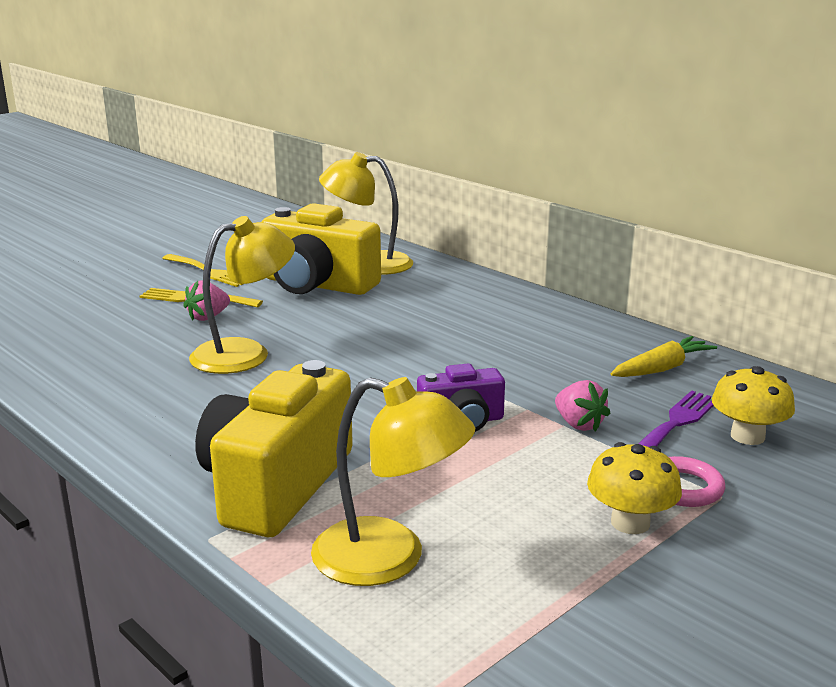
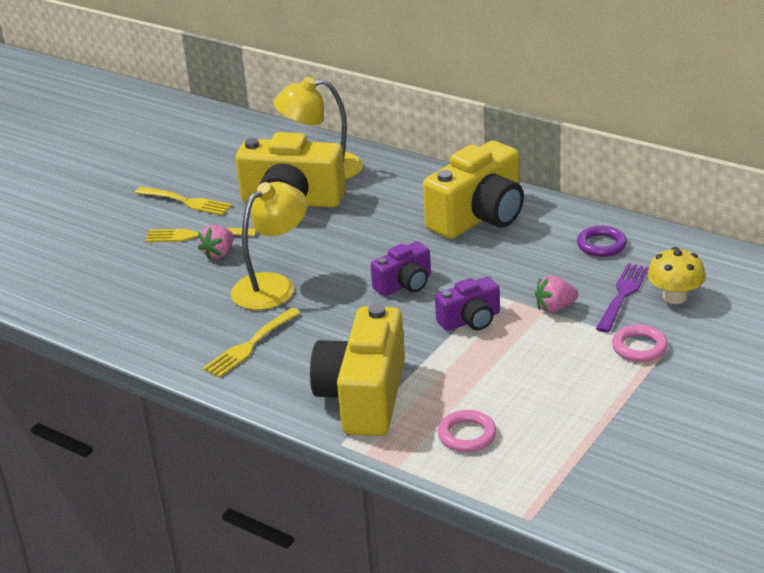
camera: 10 degrees left, 10 degrees up
(175, 406) = (250, 345): none -> yellow fork
(389, 559) = (467, 435): yellow lamp -> pink ring
(399, 373) = (405, 284): none -> purple camera
(520, 323) = (479, 217): none -> yellow camera
(579, 424) = (555, 308): pink strawberry -> pink strawberry turned 120 degrees clockwise
(630, 523) = (611, 380): yellow mushroom -> none
(662, 368) = (601, 245): yellow carrot -> purple ring

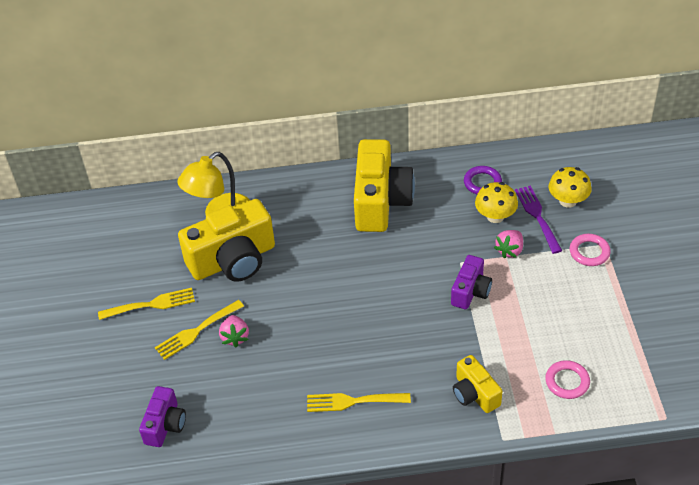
camera: 40 degrees left, 15 degrees up
(250, 345) = (353, 401): yellow fork -> yellow fork turned 90 degrees clockwise
(273, 285) = (308, 342): yellow lamp -> none
(364, 397) = (474, 394): yellow camera -> yellow camera, size x0.54
(405, 284) = (396, 287): purple camera -> purple camera (165, 425)
(578, 275) = (495, 216): none -> yellow mushroom

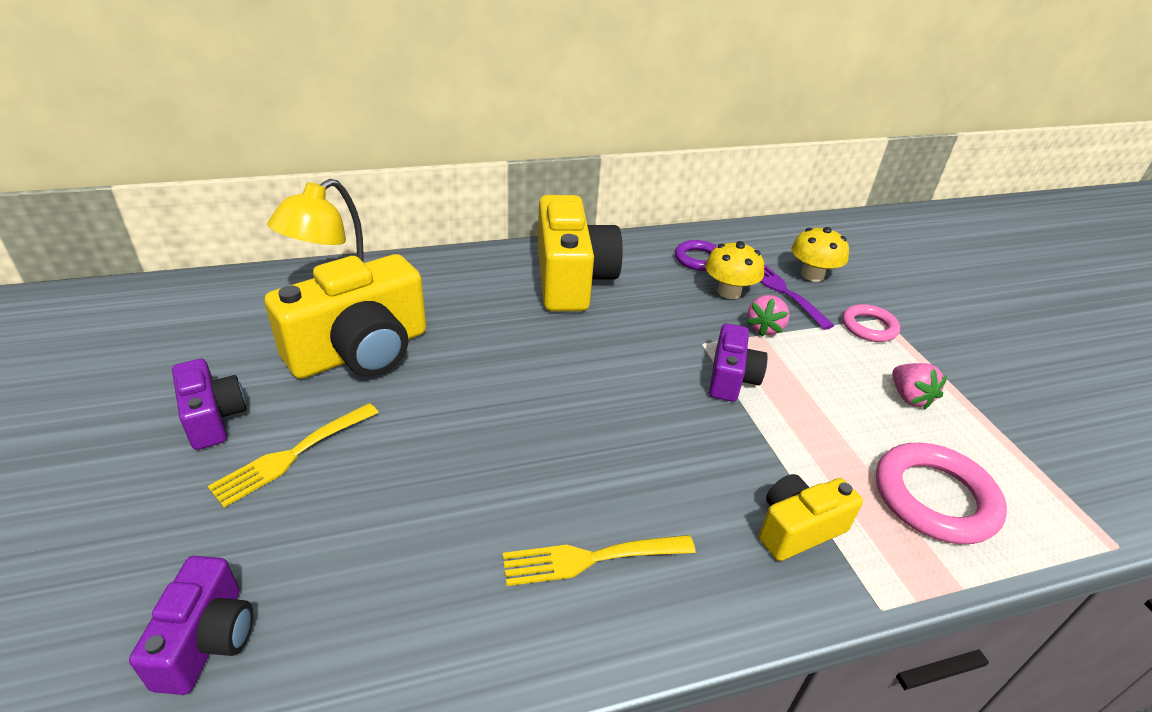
camera: 15 degrees left, 10 degrees down
(151, 304) = (213, 418): yellow fork -> purple camera
(235, 337) = (362, 461): pink strawberry -> pink strawberry (909, 397)
(474, 394) = (798, 529): yellow camera -> yellow camera turned 105 degrees clockwise
(567, 382) = (934, 498): pink ring -> pink ring, size x1.65

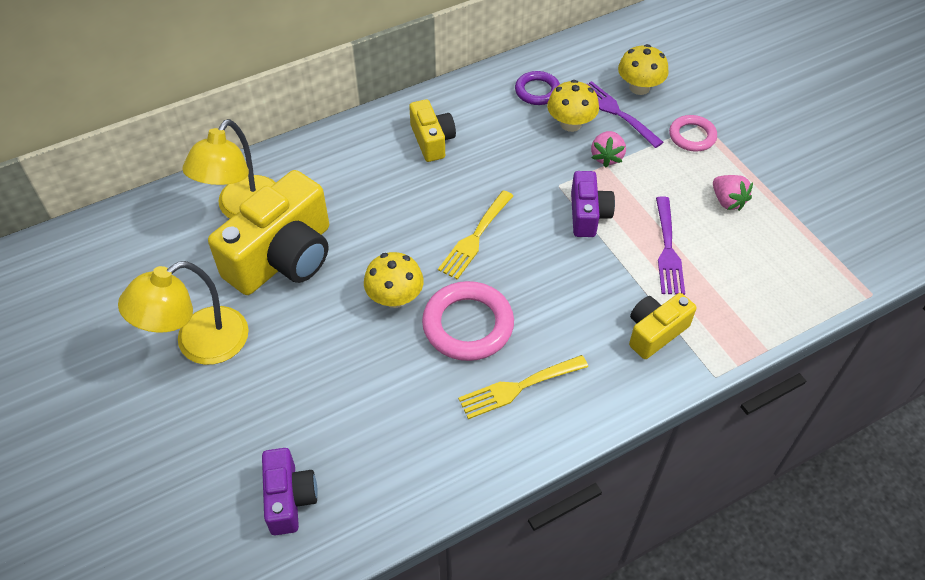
camera: 10 degrees left, 15 degrees up
(213, 418) = (199, 344): purple camera -> yellow lamp
(292, 455) = (276, 361): yellow fork -> yellow fork (475, 238)
(469, 417) = (395, 297): none -> yellow mushroom
(572, 279) = (432, 140): yellow camera -> yellow camera, size x0.54
(827, 434) = (668, 250): none -> purple fork
(934, 498) = (748, 286): pink ring -> pink ring (468, 325)

